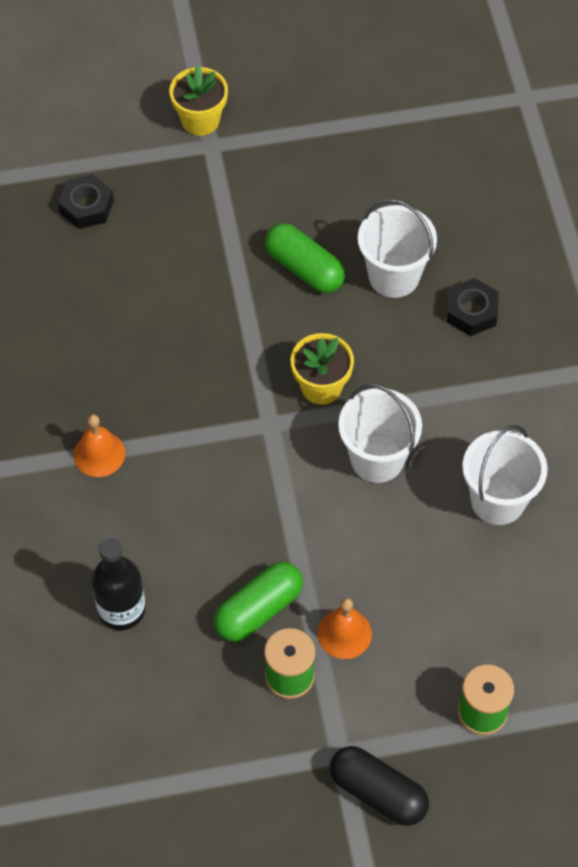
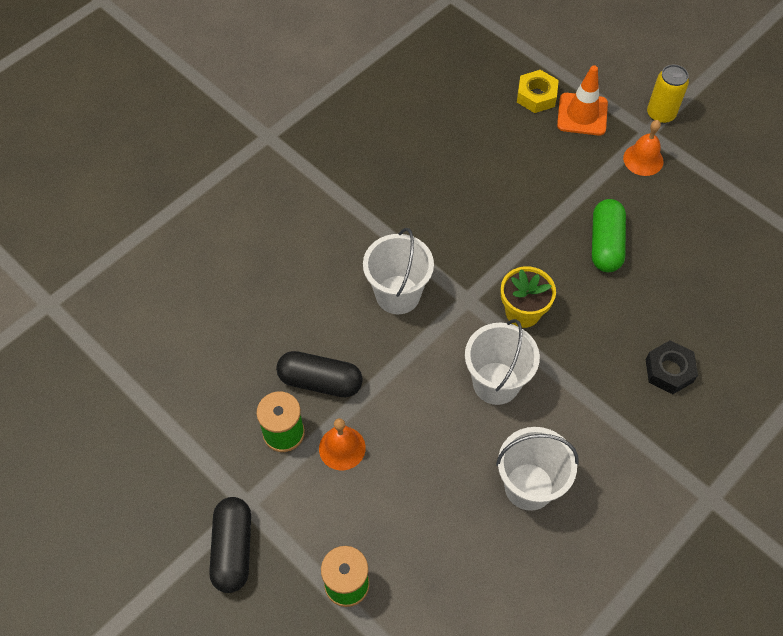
camera: 55 degrees right, 0 degrees up
(86, 206) = (536, 96): black nut -> yellow nut
(99, 454) = (363, 216): orange bell -> orange bell (643, 159)
(121, 609) = (260, 299): black bottle -> none
(143, 184) = (582, 114): none -> orange traffic cone
(200, 120) = (660, 114): yellow flower pot -> yellow can
(259, 609) = (320, 381): green capsule -> black capsule
(394, 276) = (651, 302): white bucket -> white bucket (398, 294)

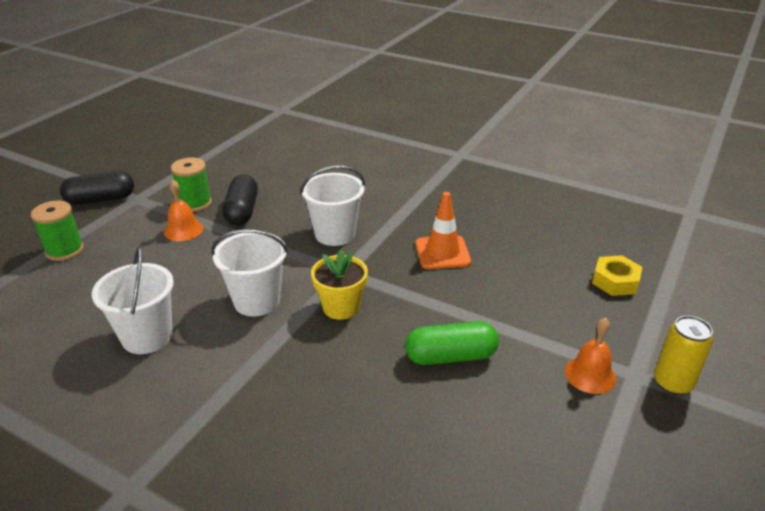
camera: 75 degrees right, 25 degrees down
(582, 114) = (617, 317): orange traffic cone -> orange traffic cone (442, 253)
(669, 370) = (297, 431): black nut -> none

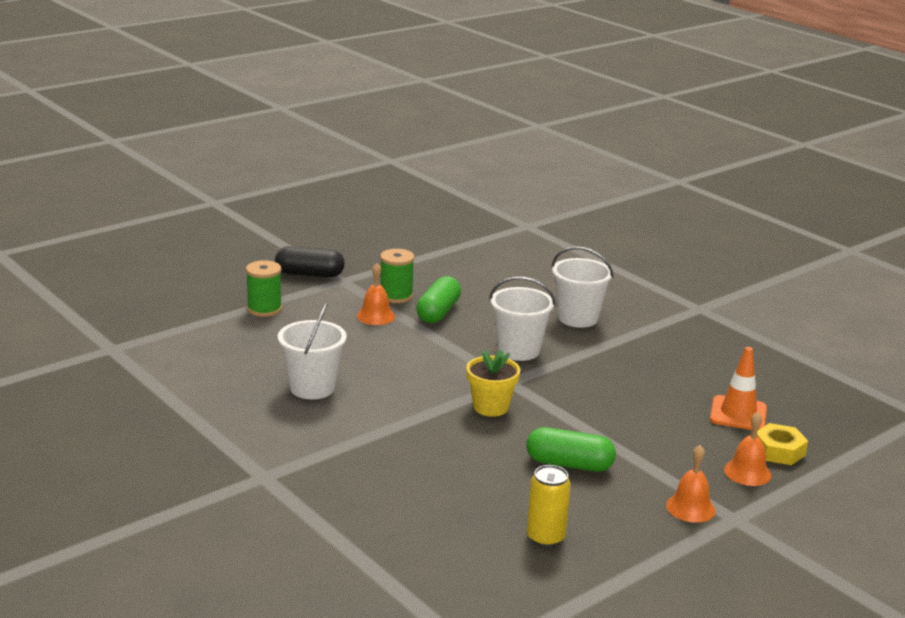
camera: 20 degrees right, 10 degrees down
(242, 211) = (438, 312): black capsule -> green capsule
(257, 301) = (417, 385): white bucket -> white bucket (578, 318)
(442, 253) = (616, 389): orange traffic cone -> orange traffic cone (738, 414)
(608, 314) = (747, 472): none -> orange bell
(672, 383) = (766, 533): yellow can -> yellow can (545, 538)

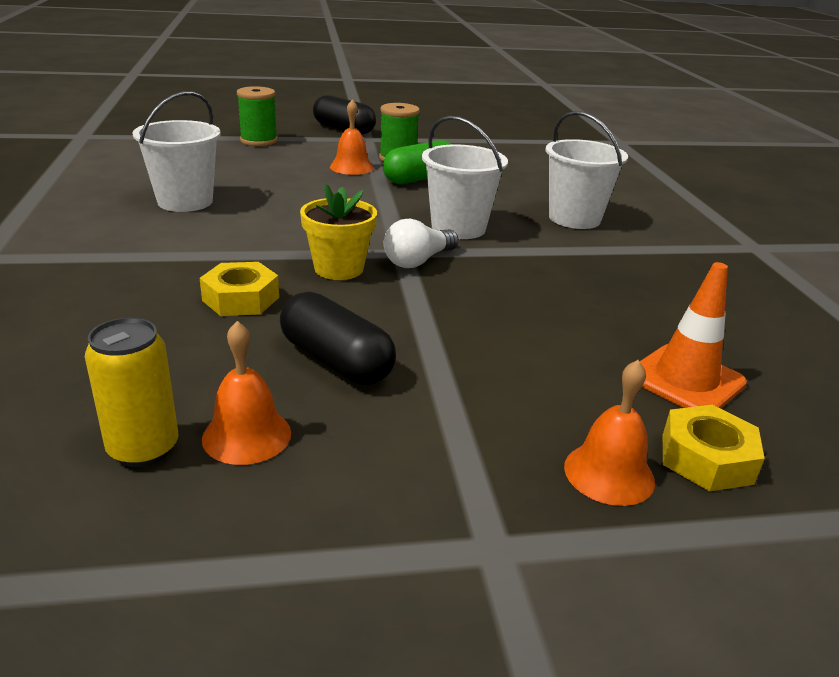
camera: 30 degrees right, 5 degrees up
(466, 447) = (241, 299): none -> yellow nut
(527, 385) = (418, 261): none -> white light bulb
(569, 464) = (336, 361): green capsule -> black capsule
(690, 508) = (435, 495): orange bell -> orange bell (247, 435)

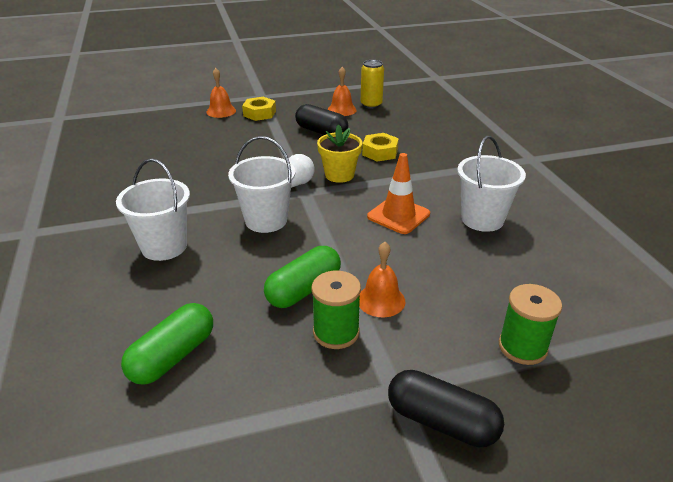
camera: 175 degrees right, 5 degrees up
(525, 162) = (173, 356): none -> green capsule
(685, 380) = (170, 139): orange traffic cone -> orange traffic cone (398, 215)
(706, 458) = (184, 117): yellow nut -> yellow nut (259, 113)

